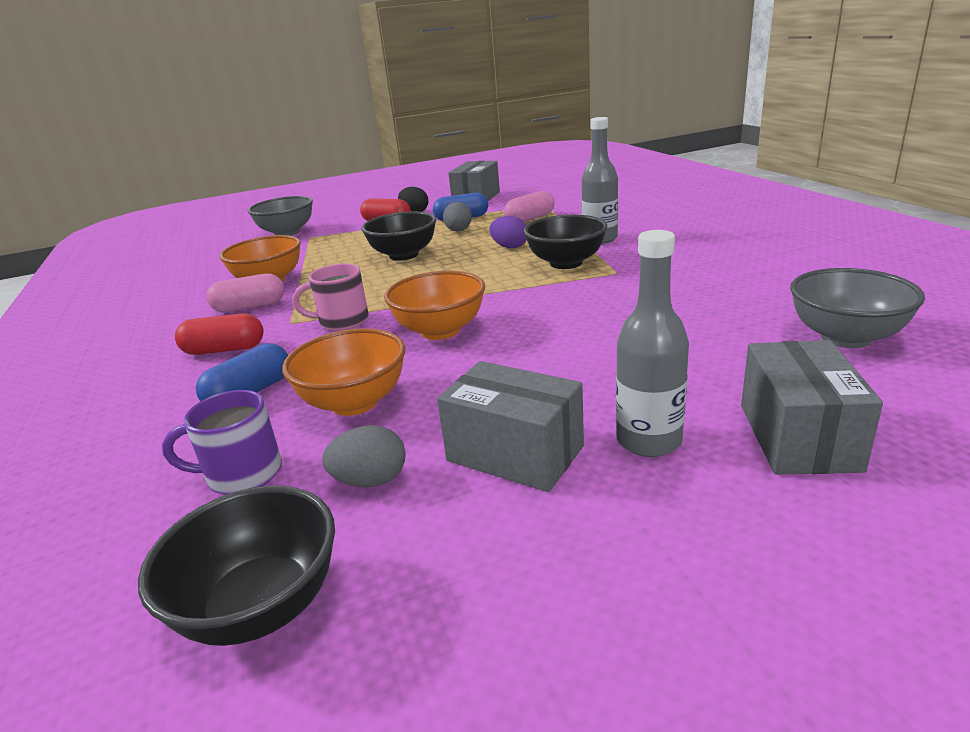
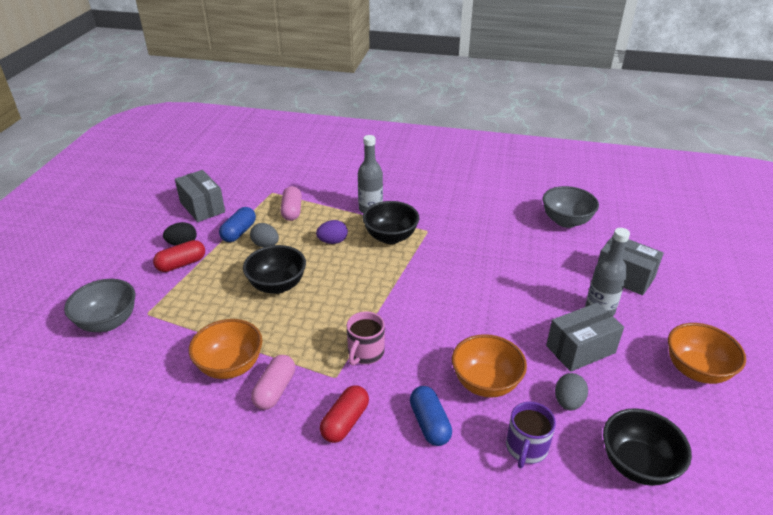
camera: 60 degrees left, 10 degrees up
(440, 331) = (429, 320): orange bowl -> orange bowl (696, 370)

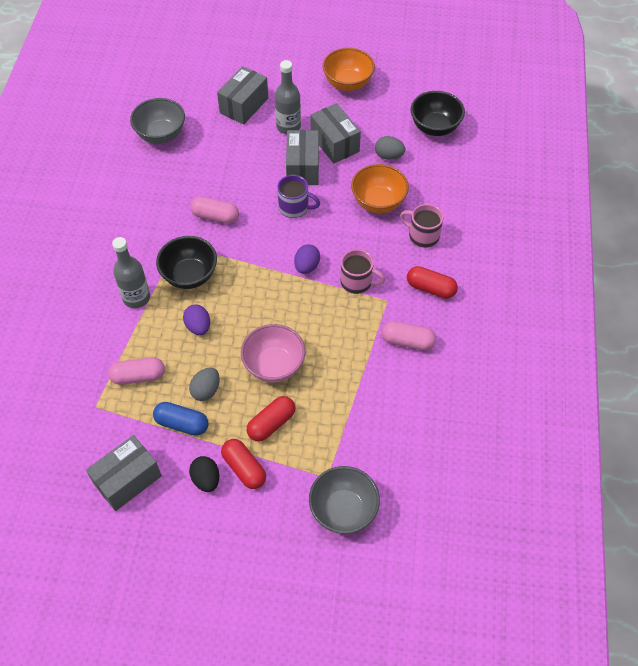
camera: 95 degrees left, 20 degrees up
(217, 281) = (271, 423): none -> red capsule
(230, 366) = (386, 381): orange bowl -> none
(277, 285) = (274, 365): black bowl -> pink bowl
(392, 314) = (307, 266): none -> purple egg
(429, 423) = (422, 236): blue capsule -> pink mug
(461, 253) = (215, 216): none -> pink capsule
(526, 448) = (433, 182): purple mug -> purple mug (295, 207)
(535, 318) = (302, 168): none -> grey box

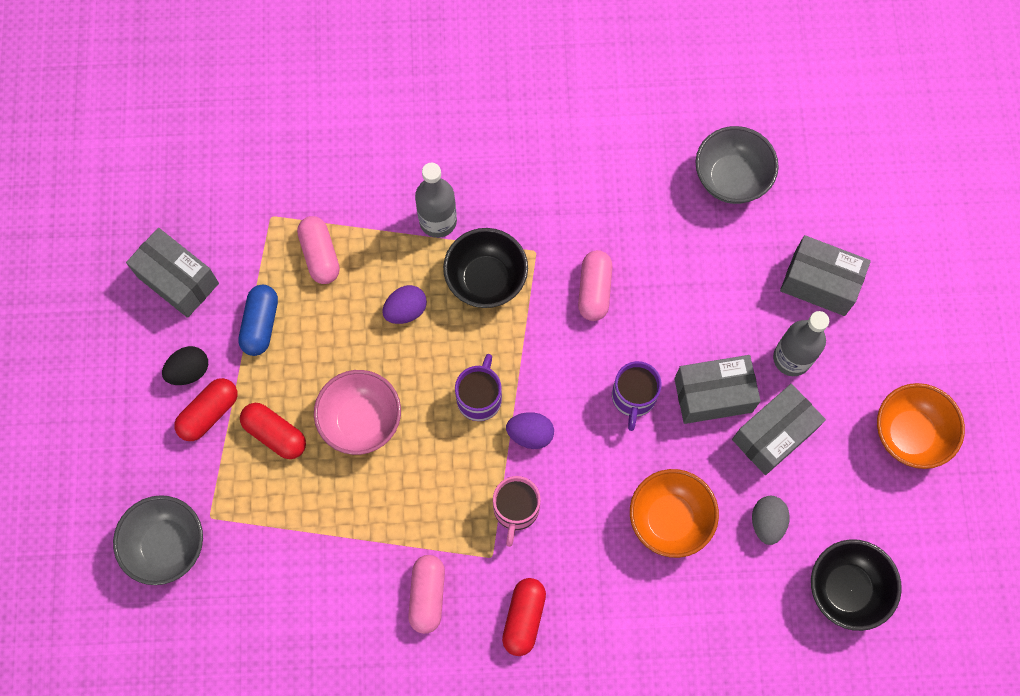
camera: 80 degrees right, 15 degrees up
(206, 390) = (312, 342): grey egg -> none
(274, 291) = (479, 397): none -> purple mug
(422, 236) = (618, 595): pink mug -> none

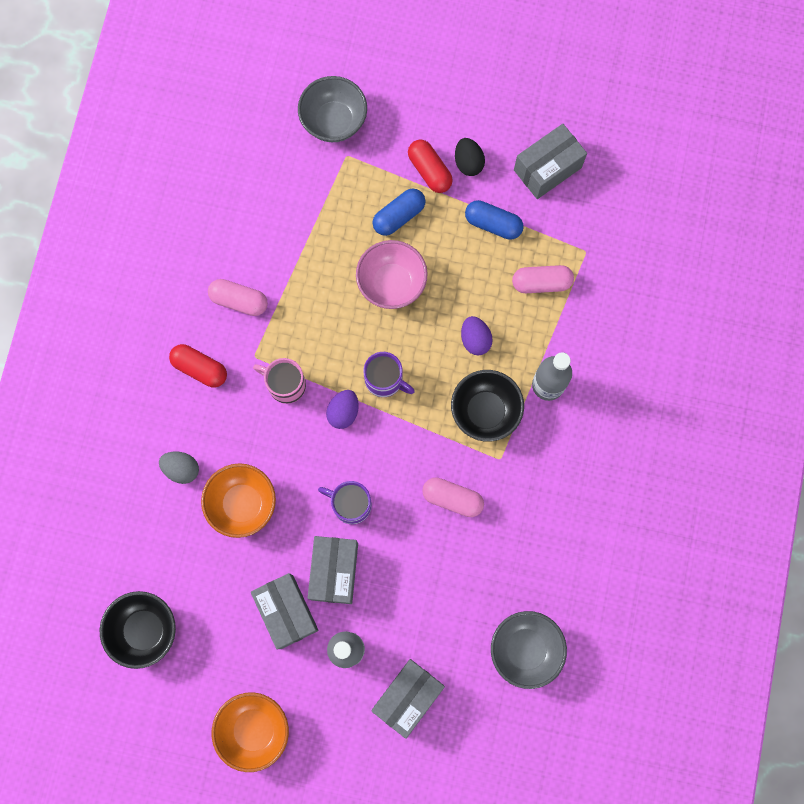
camera: 105 degrees right, 5 degrees up
(275, 434) = (399, 216): red capsule -> blue capsule
(767, 522) = (216, 582): grey egg -> grey egg (182, 469)

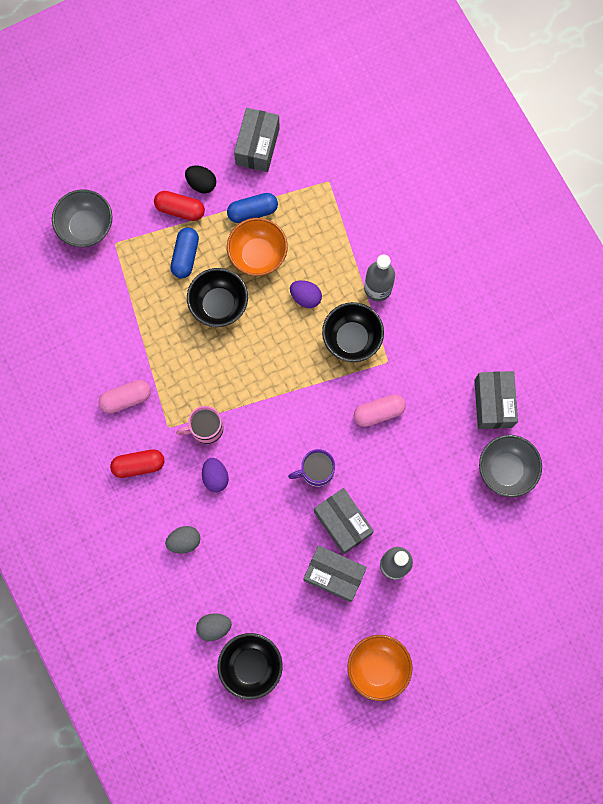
camera: 40 degrees left, 0 degrees up
(142, 567) = (214, 627): none -> grey egg
(242, 504) = (244, 530): orange bowl -> orange bowl (258, 255)
(343, 412) = (260, 415): purple egg -> purple egg (215, 477)
(385, 380) = (269, 371): purple mug -> none
(391, 283) = (219, 304): pink bowl -> black bowl
(408, 697) = (458, 562): grey box -> grey box (493, 403)
(541, 283) = (317, 225): pink capsule -> none

